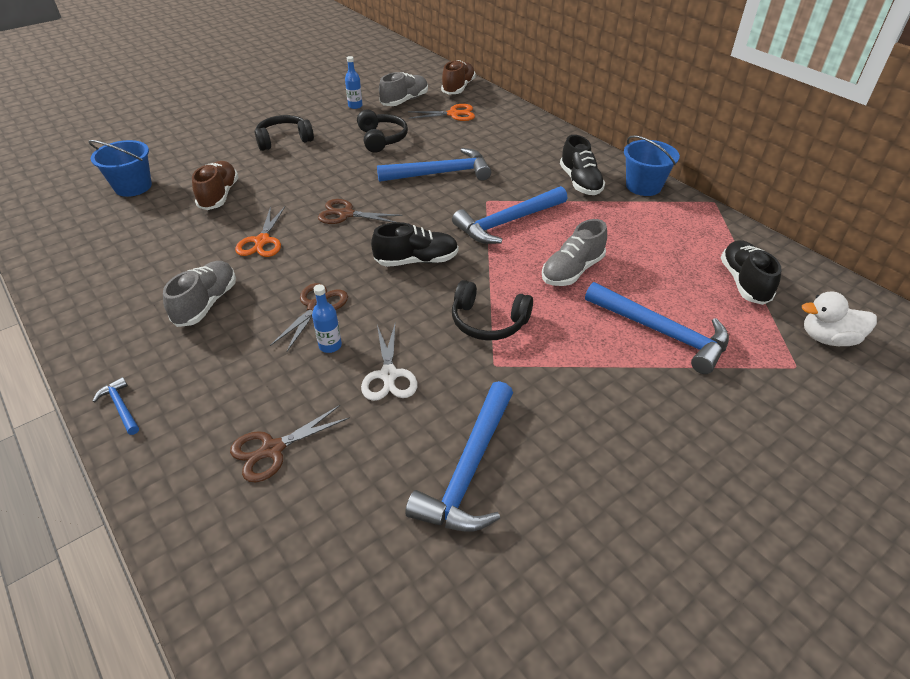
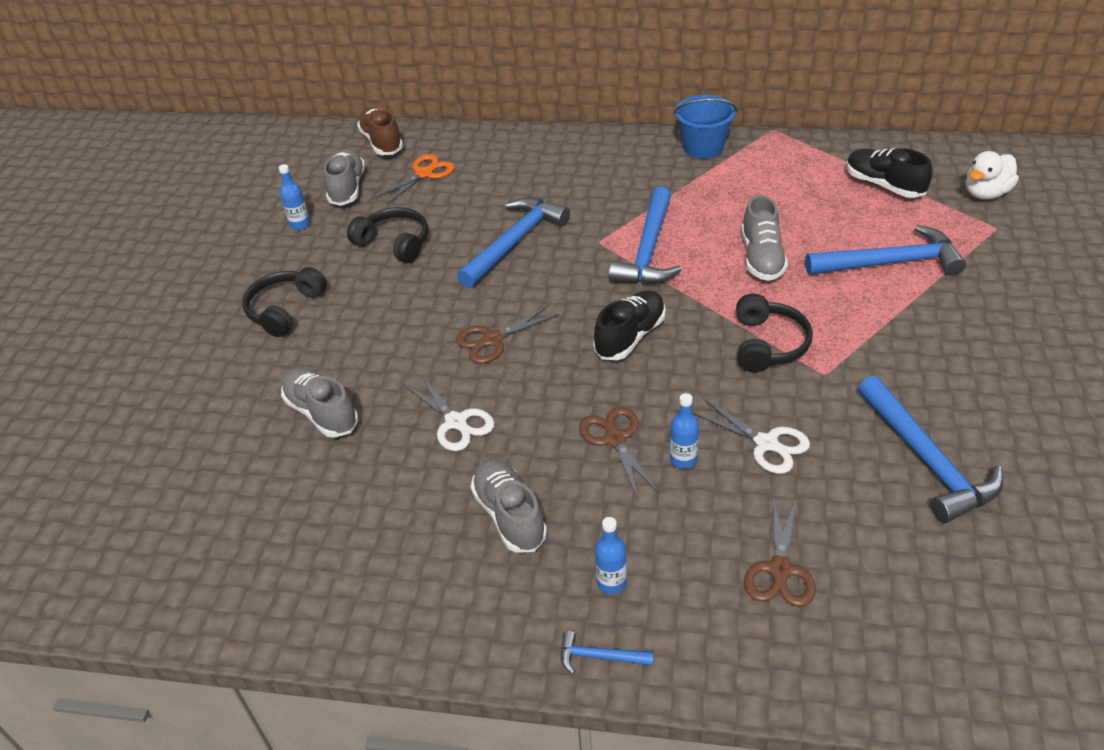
camera: 40 degrees left, 0 degrees up
(133, 187) = (194, 475): blue bucket -> none
(189, 376) = (611, 582): none -> blue bottle
(219, 195) = (322, 413): brown shoe -> grey shoe
(262, 241) = (456, 422): orange scissors -> white scissors
(488, 321) = (768, 344): black headphones -> black headphones turned 60 degrees counterclockwise
(580, 182) = (649, 175): black shoe -> none

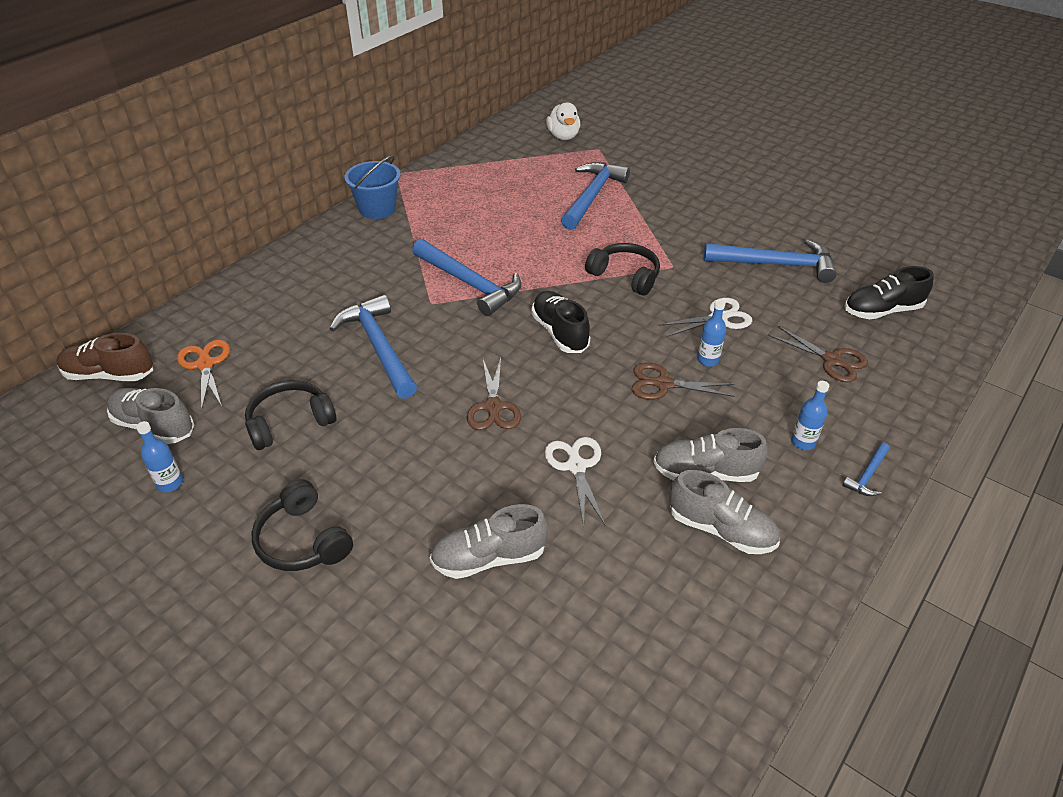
camera: 65 degrees left, 0 degrees up
(456, 422) = (576, 466): white scissors -> white scissors turned 90 degrees counterclockwise
(762, 258) = (534, 240): grey shoe -> grey shoe (721, 529)
(884, 185) = (513, 163): black shoe -> black shoe (882, 311)

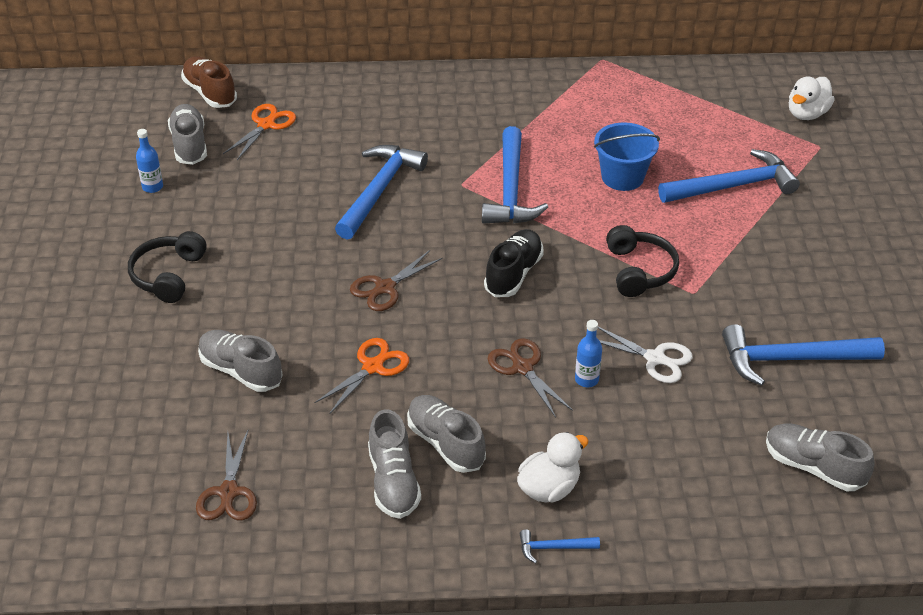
camera: 50 degrees right, 0 degrees up
(290, 422) = (258, 200): black headphones -> none
(377, 209) = (539, 81): blue bucket -> blue bucket (622, 177)
(576, 466) = (372, 367): white scissors -> orange scissors
(776, 265) = (791, 359): blue hammer -> blue hammer turned 120 degrees clockwise
(802, 442) = (549, 488): blue bottle -> white duck
(832, 360) = (687, 461): brown scissors -> brown scissors (229, 492)
(882, 311) = (813, 467): black shoe -> grey shoe

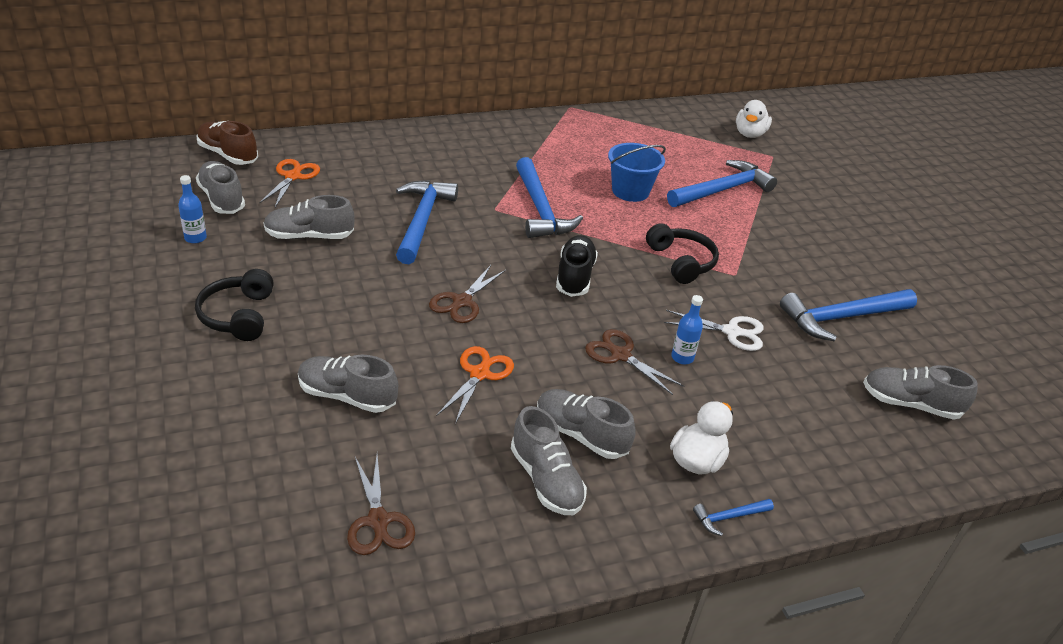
camera: 20 degrees left, 5 degrees down
(260, 196) = (309, 236): none -> grey shoe

